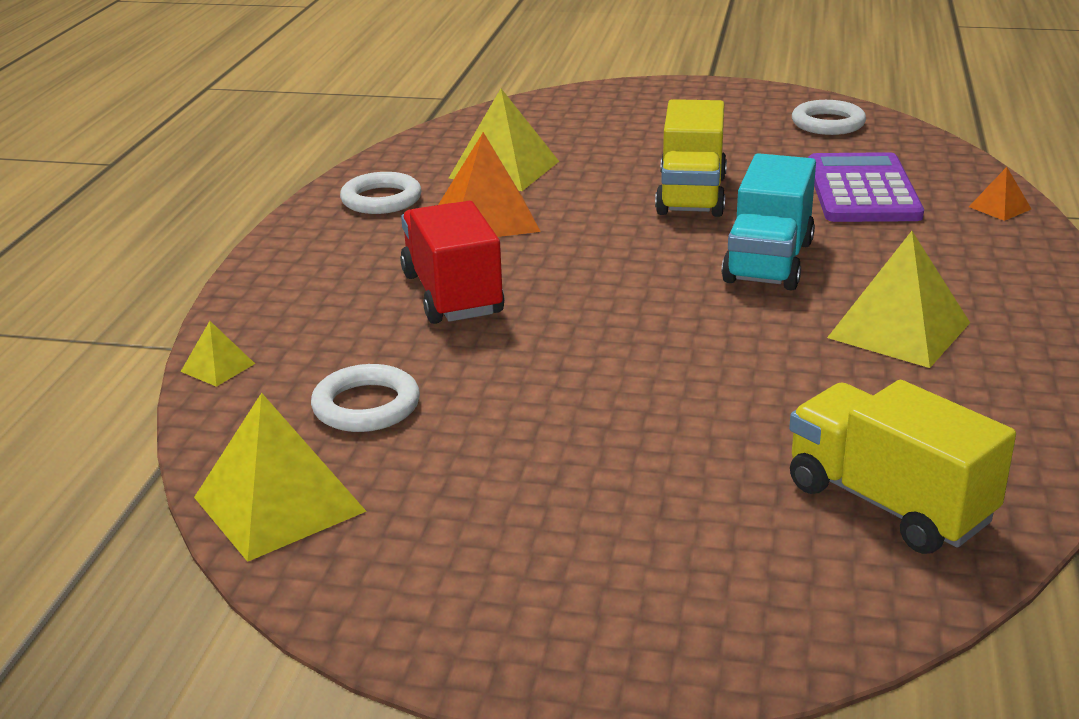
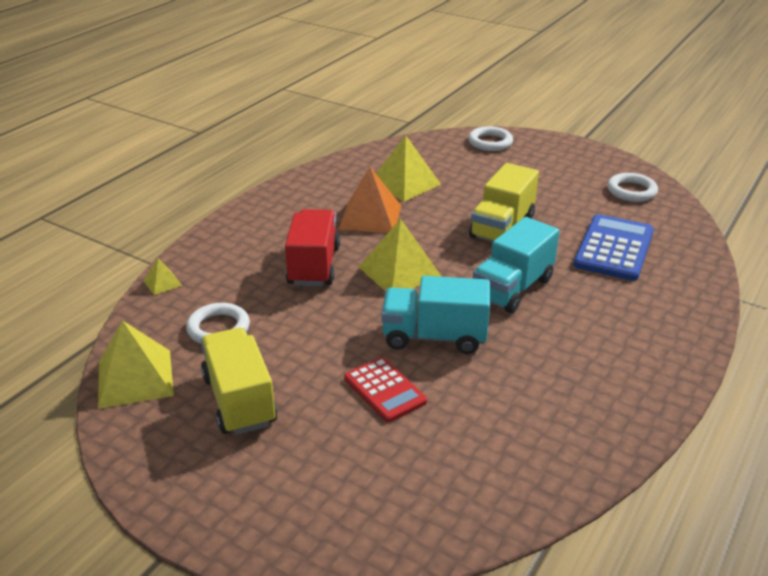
camera: 20 degrees right, 5 degrees up
(381, 199) = (321, 190): white ring -> white ring (490, 142)
(695, 422) = (384, 390): none -> red calculator
(710, 342) = (434, 337): none -> turquoise truck
(862, 190) = (614, 248): purple calculator -> blue calculator
(888, 503) = (454, 478): yellow truck -> yellow truck (239, 400)
(899, 330) = (555, 359): yellow pyramid -> yellow pyramid (399, 272)
(999, 208) = (696, 283): orange pyramid -> none

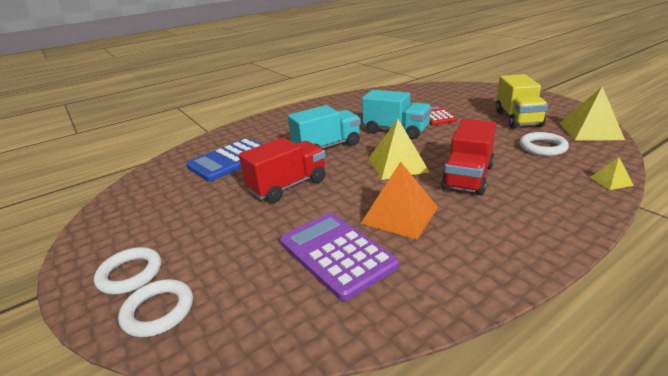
camera: 155 degrees left, 5 degrees down
(404, 183) = (336, 254): yellow pyramid -> purple calculator
(502, 227) = (288, 186): yellow truck -> red truck
(631, 191) = (138, 201): white ring -> white ring (130, 274)

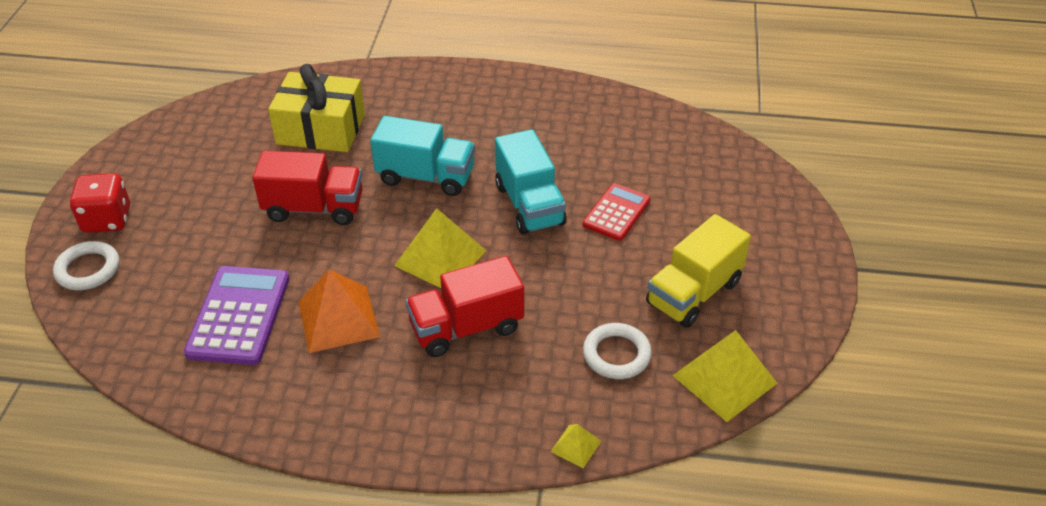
camera: 40 degrees right, 15 degrees up
(130, 274) = (107, 220): white ring -> red dice
(230, 160) = (321, 129): blue calculator -> yellow gift

